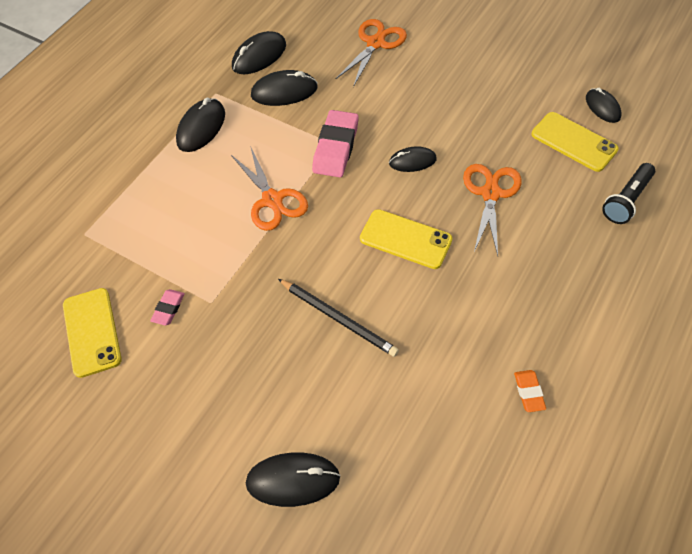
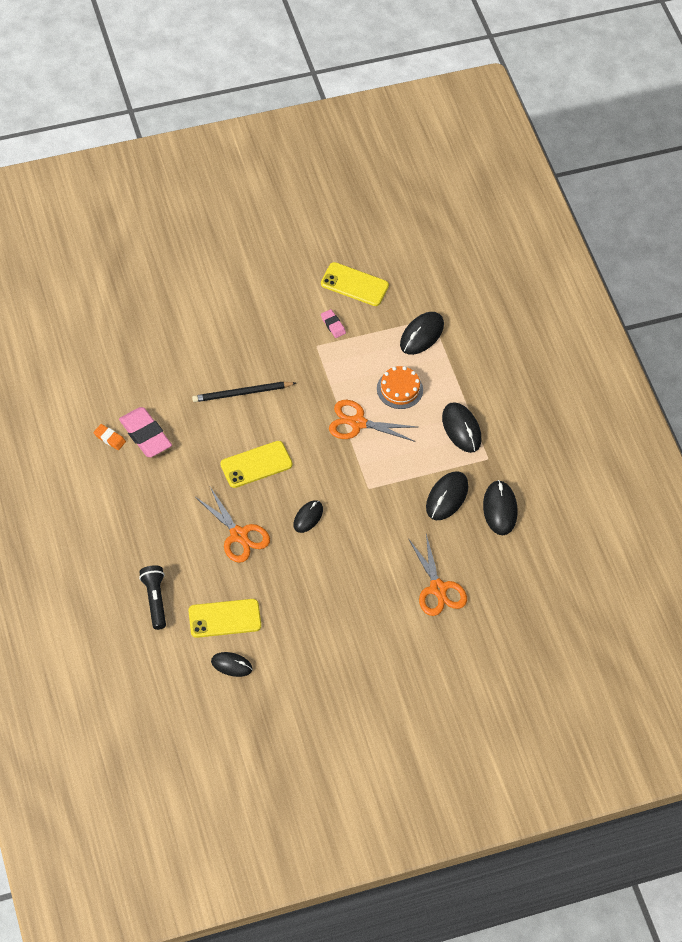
camera: 125 degrees right, 0 degrees up
(200, 198) = (399, 389): none -> orange cake
(293, 480) = (179, 311): black mouse -> black mouse (422, 335)
(336, 147) = (364, 486): pink eraser -> pink eraser (145, 435)

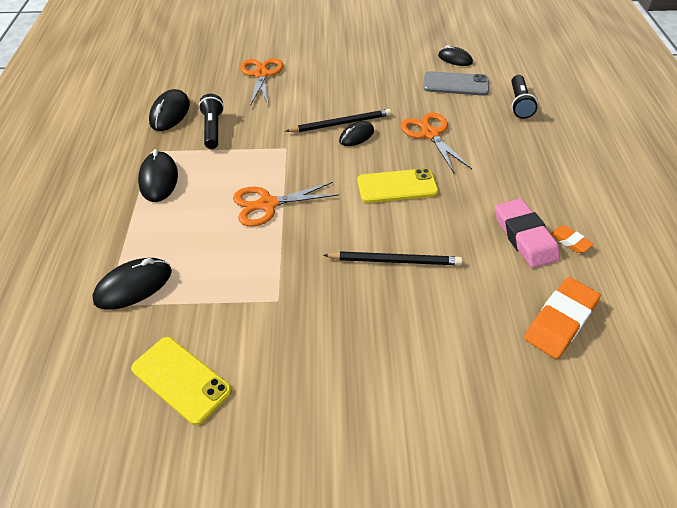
camera: 160 degrees left, 10 degrees down
(119, 371) = (560, 321): none -> orange eraser
(224, 618) = (455, 84): yellow phone -> grey phone
(328, 531) = (341, 123): none -> black pencil
(333, 325) = (242, 324): pink eraser -> none
(358, 423) = (267, 204): orange scissors -> orange scissors turned 135 degrees clockwise
(399, 389) = (200, 229): orange cake -> none
(447, 497) = (213, 129): black mouse -> black flashlight

